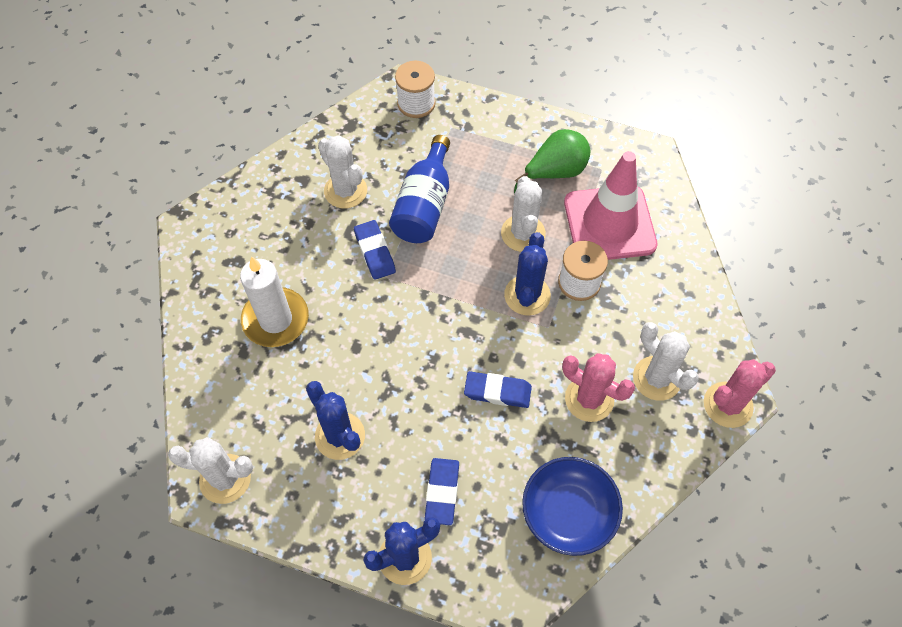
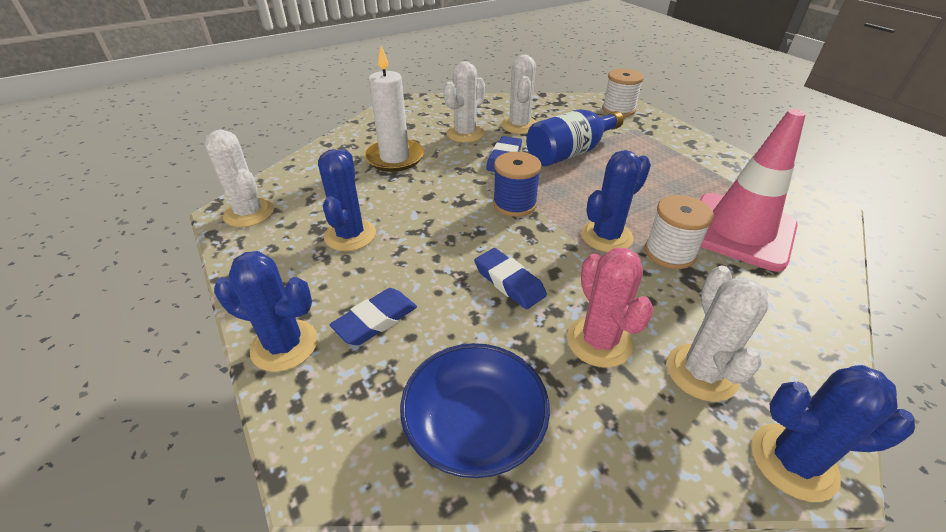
camera: 40 degrees right, 20 degrees down
(433, 306) = (514, 204): none -> blue spool
(523, 233) = (641, 200): white cactus -> white cactus (465, 134)
(555, 172) = (707, 180): green pear -> none
(728, 405) = (793, 461): pink cactus -> blue cactus

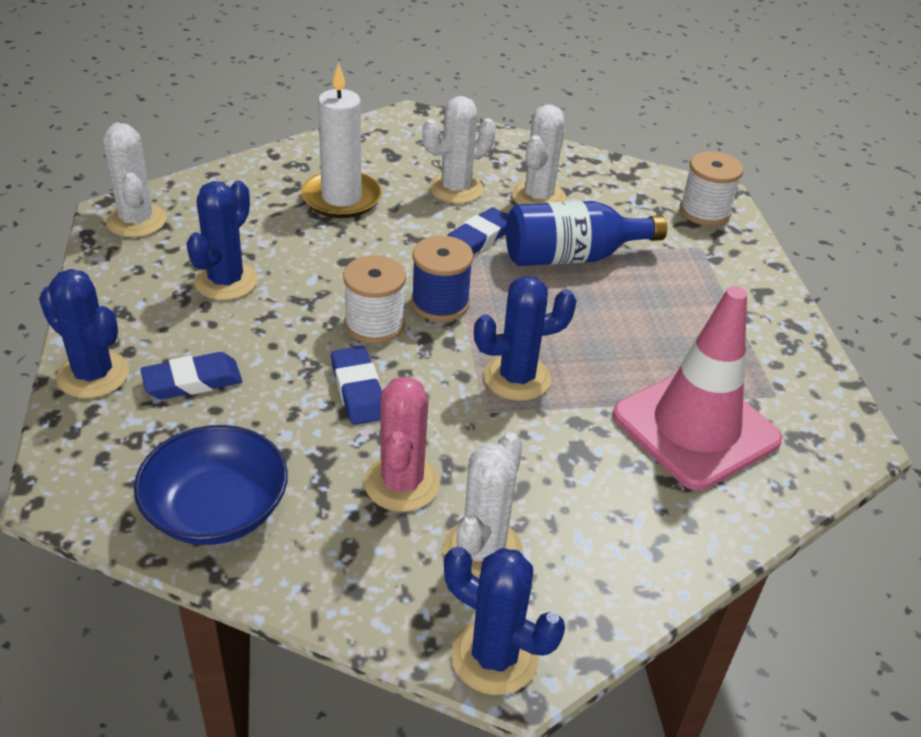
camera: 20 degrees right, 0 degrees up
(669, 253) = (576, 422): white spool -> white spool (374, 324)

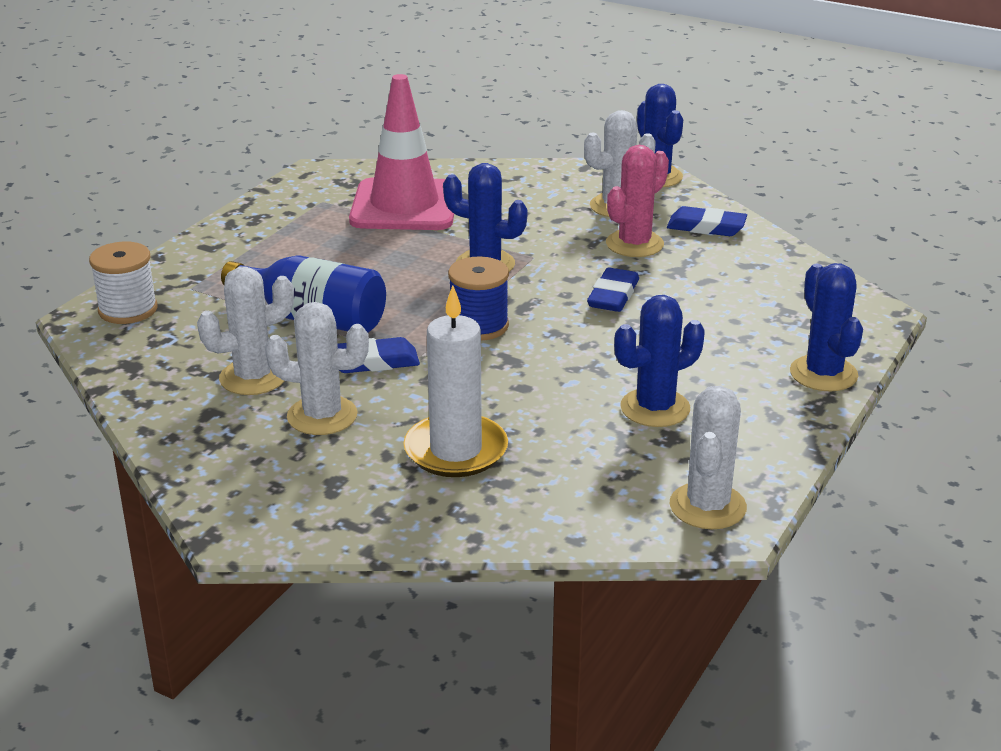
camera: 140 degrees left, 10 degrees down
(192, 381) = (741, 342): blue eraser -> blue eraser (706, 227)
(216, 510) = (771, 271): blue bowl -> none
(374, 324) = (553, 330): white spool -> none

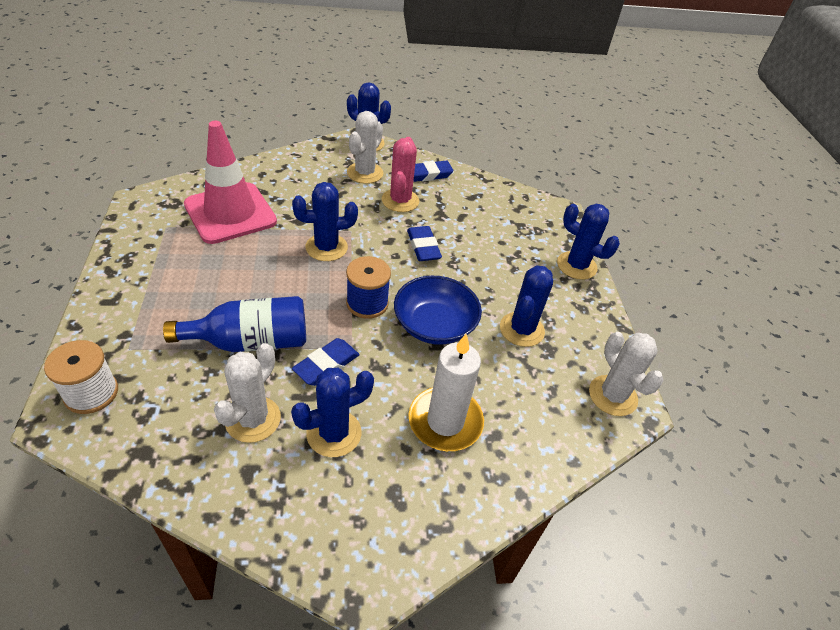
camera: 40 degrees left, 15 degrees up
(322, 416) = (334, 433): white cactus -> blue cactus
(541, 369) = (434, 325): none -> blue bowl

